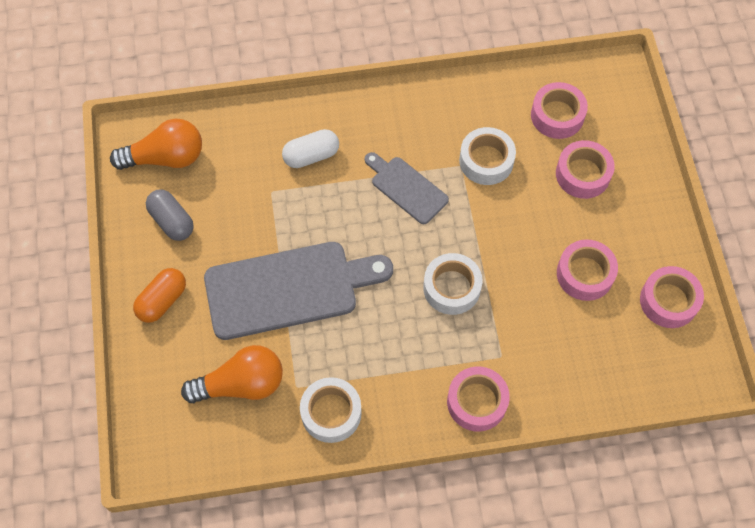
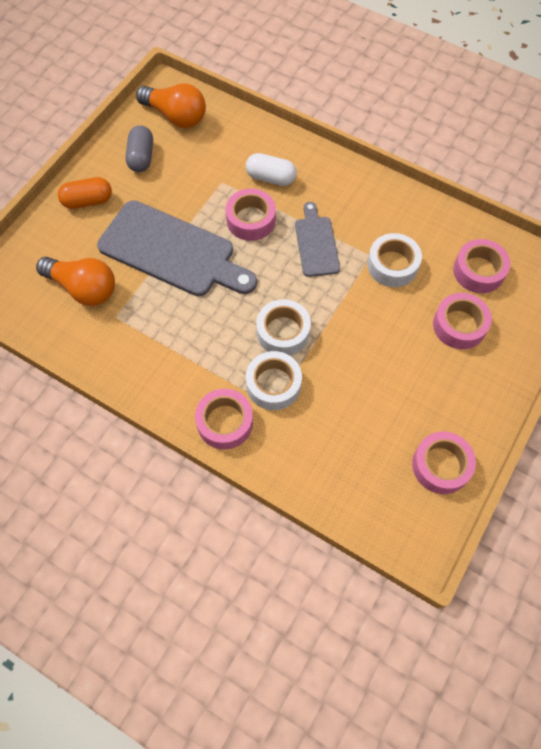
camera: 40 degrees right, 0 degrees up
(331, 413) = (121, 351): white tape -> white tape (273, 384)
(585, 274) = (392, 396): pink tape -> pink tape (251, 220)

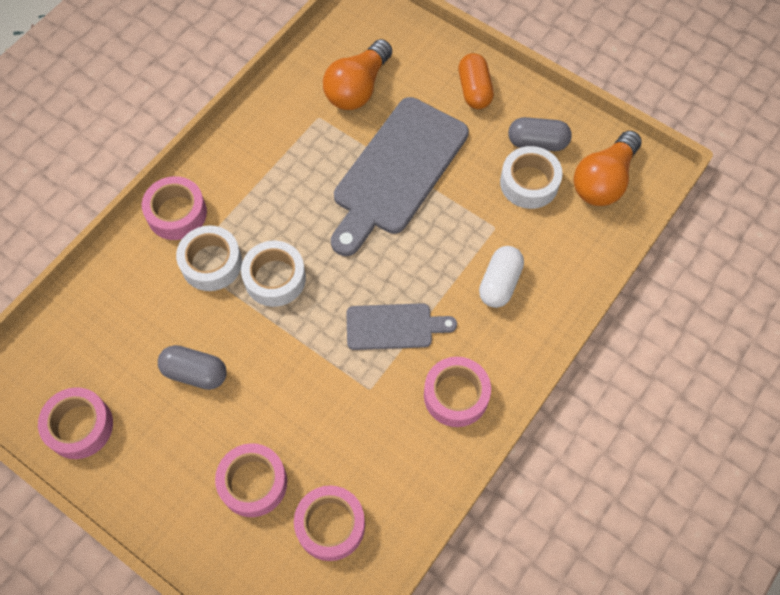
camera: 95 degrees right, 0 degrees up
(251, 220) = (435, 256): pink tape -> pink tape (456, 395)
(377, 381) = (195, 372): none -> grey capsule
(392, 265) = (352, 414): white tape -> white tape (529, 183)

